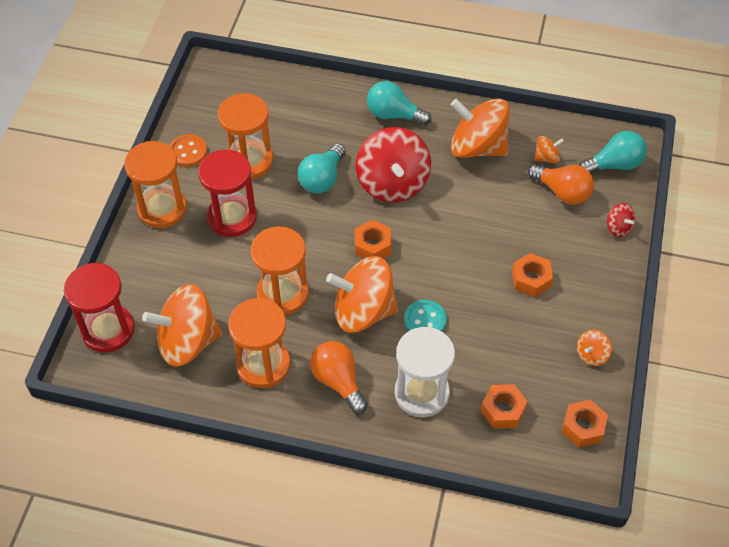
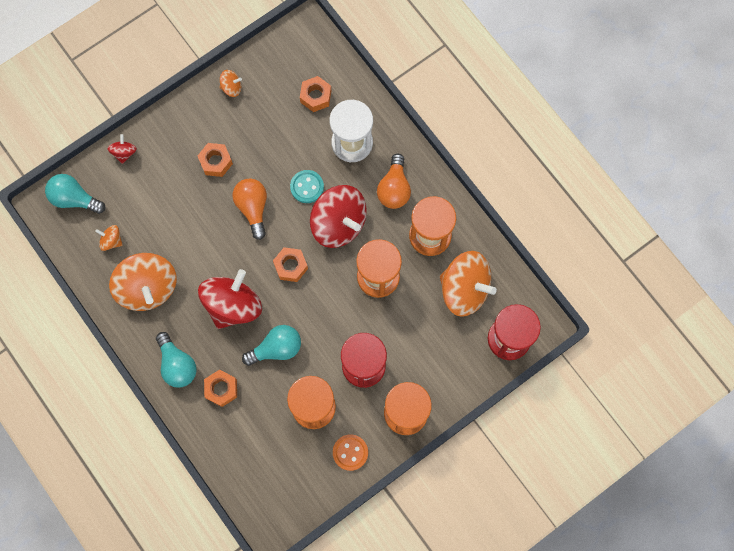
camera: 140 degrees left, 20 degrees up
(363, 311) = (339, 223): orange spinning top -> red spinning top
(562, 192) = (130, 206): orange light bulb -> orange light bulb (253, 208)
(583, 427) = (281, 52): orange nut -> orange nut (221, 389)

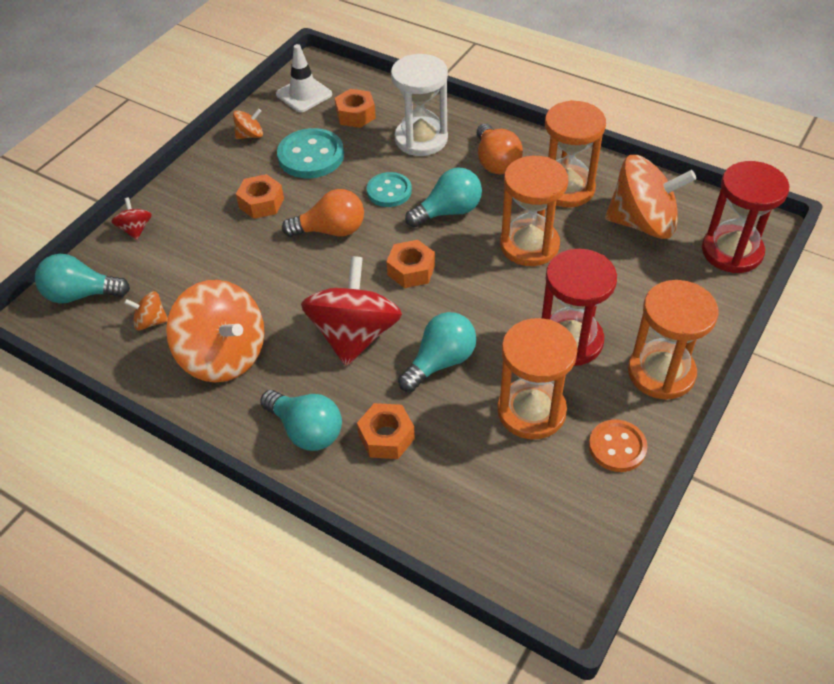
camera: 20 degrees left, 25 degrees down
(253, 208) = (331, 230): orange light bulb -> orange light bulb turned 120 degrees clockwise
(267, 128) = (311, 156): none -> turquoise button
(286, 57) = (304, 94): none -> white traffic cone
(339, 223) = (448, 212): red spinning top -> turquoise light bulb

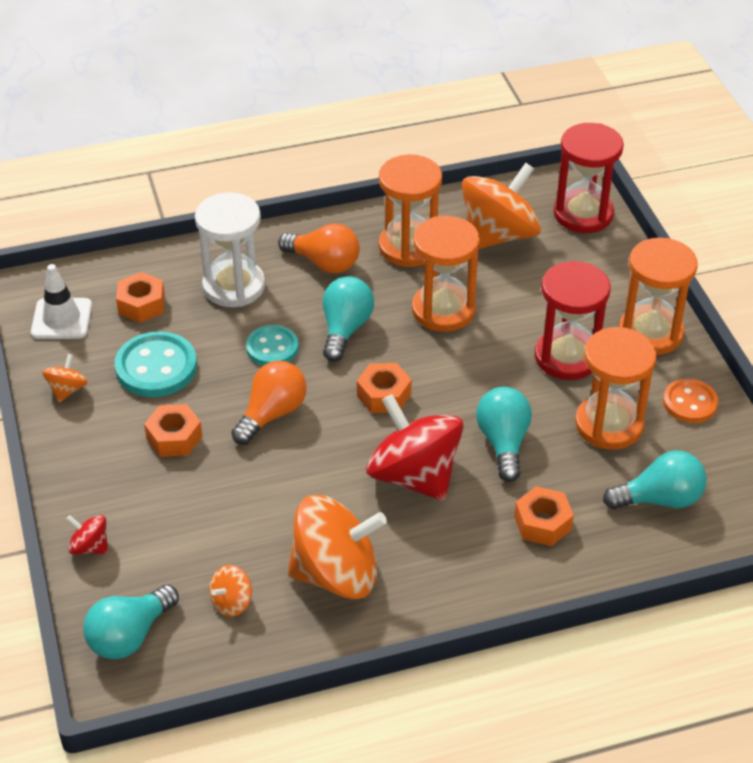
camera: 50 degrees left, 5 degrees down
(306, 430) = (482, 568): turquoise light bulb -> turquoise light bulb (659, 499)

